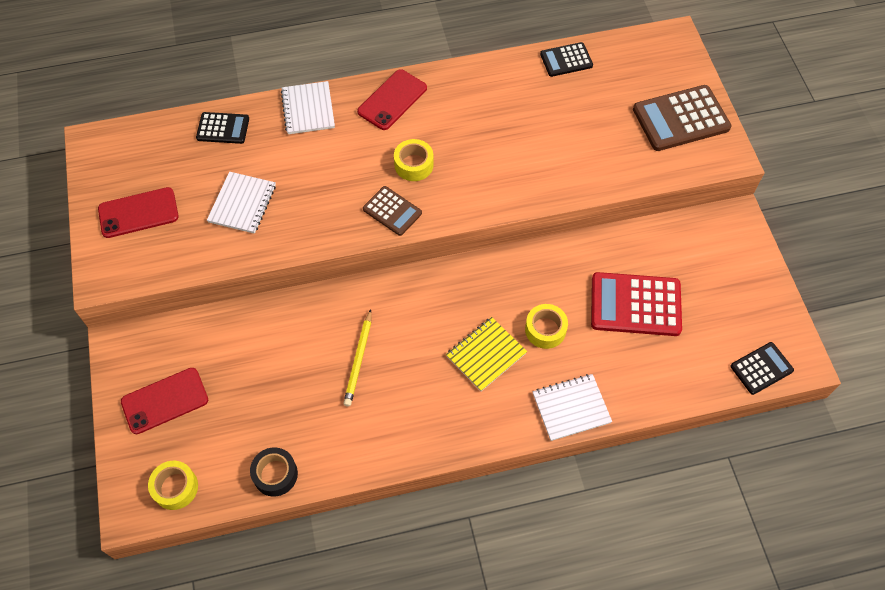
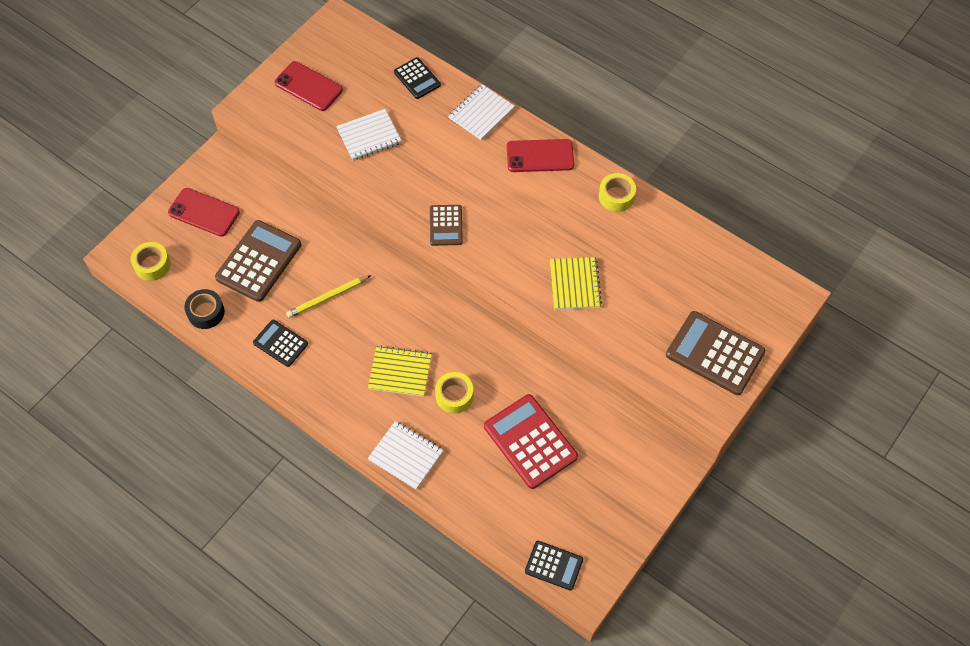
camera: 50 degrees right, 0 degrees up
(265, 390) = (259, 261): none -> brown calculator
(414, 165) = (497, 210): yellow tape -> yellow tape (616, 196)
(536, 163) = (575, 284): none -> yellow notebook
(566, 60) = (692, 238): black calculator -> black calculator (280, 343)

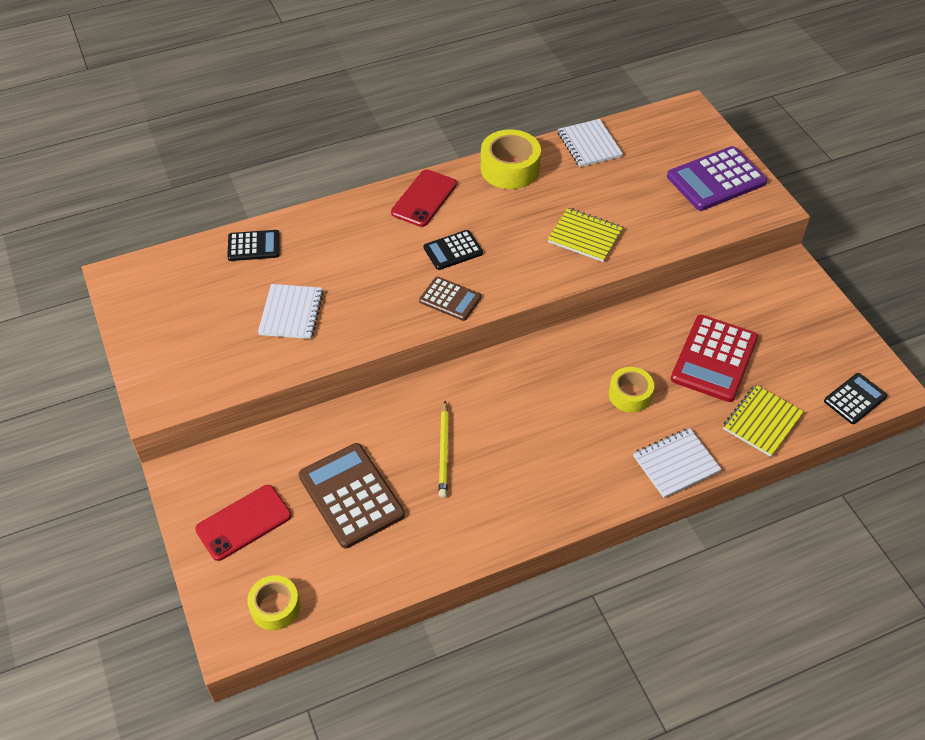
camera: 60 degrees left, 10 degrees down
(206, 312) = (382, 576): black tape -> none
(280, 343) = (472, 519): black calculator -> black calculator (453, 250)
(308, 86) = (181, 336): red phone -> none
(400, 372) = (575, 427): yellow notebook -> yellow notebook (762, 421)
(481, 113) = (339, 217): white notebook -> white notebook (589, 145)
(530, 441) = (714, 359): red calculator -> red calculator turned 60 degrees counterclockwise
(616, 196) = (510, 168): yellow tape -> yellow tape, size x1.56
(715, 353) = (716, 179): brown calculator -> purple calculator

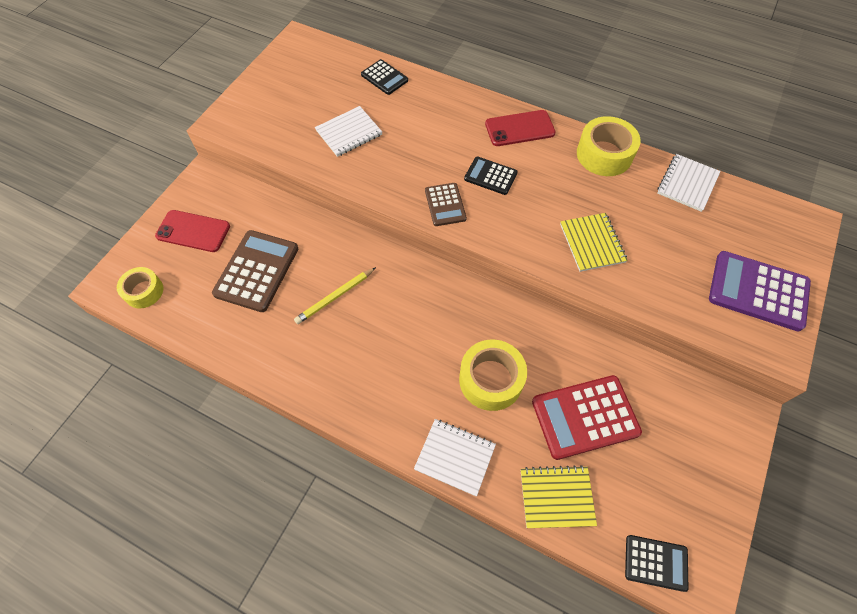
camera: 50 degrees right, 10 degrees up
(630, 395) = (491, 379): yellow tape -> yellow tape, size x1.56

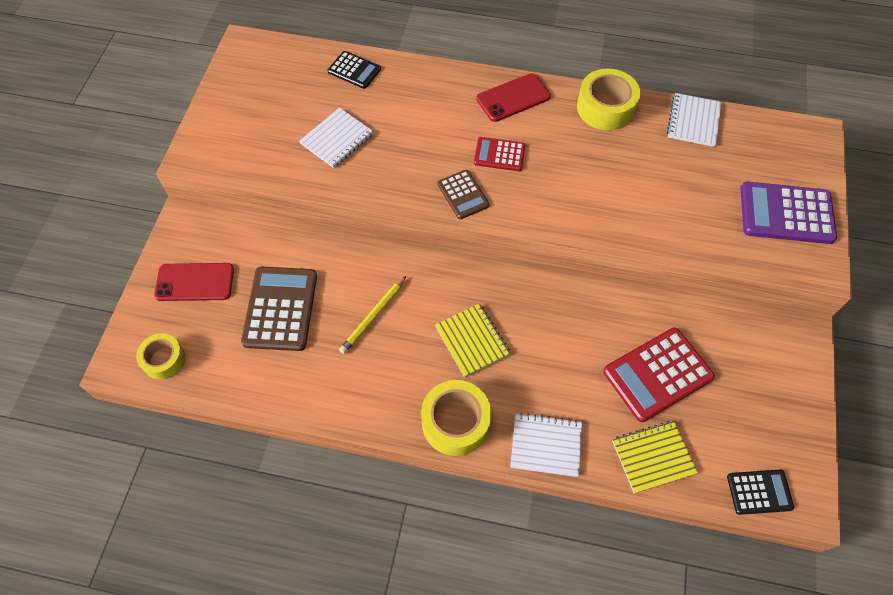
camera: 15 degrees left, 0 degrees up
(490, 176) = (499, 154): black calculator -> red calculator
(491, 379) = (557, 361): yellow tape -> yellow tape (455, 422)
(592, 243) = (620, 202): yellow notebook -> yellow notebook (472, 341)

